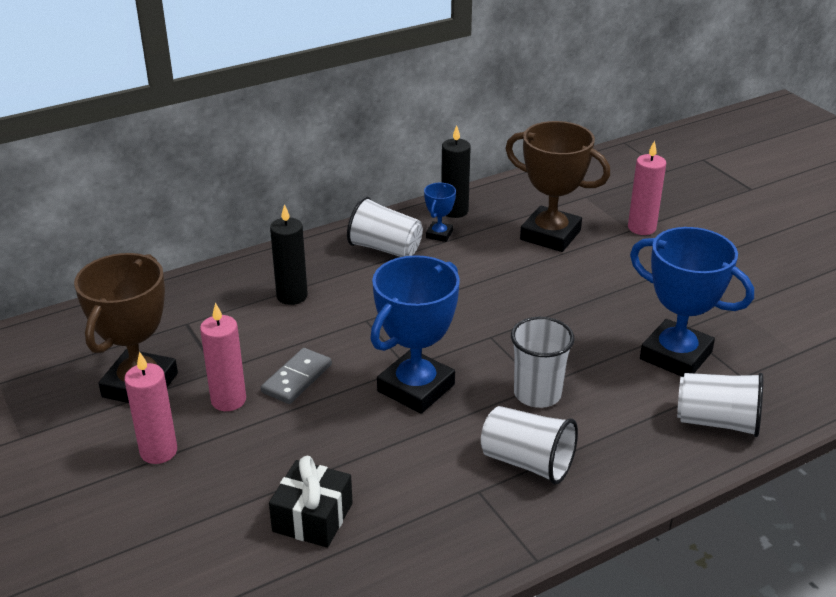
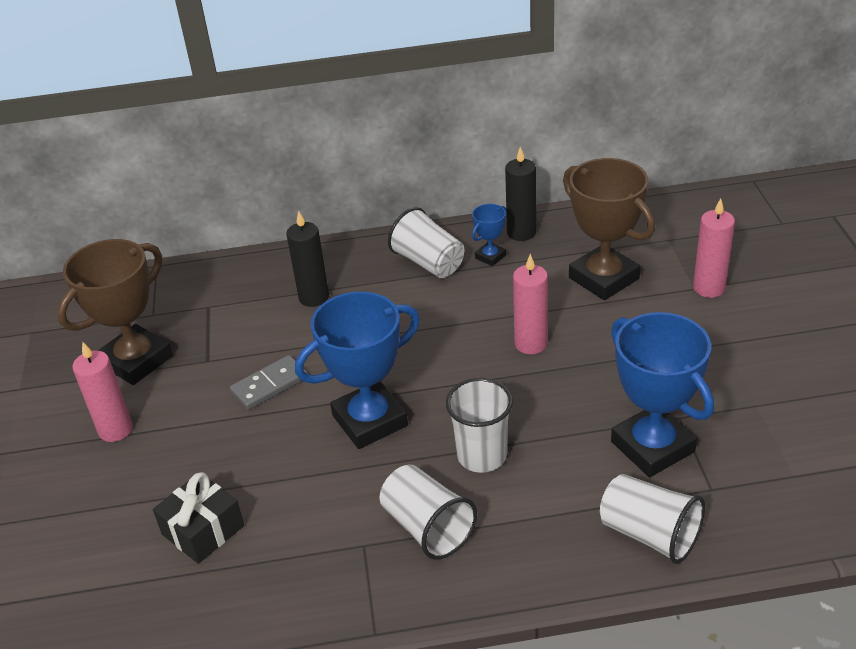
camera: 25 degrees right, 5 degrees up
(228, 400) = (199, 393): pink candle -> pink candle (530, 344)

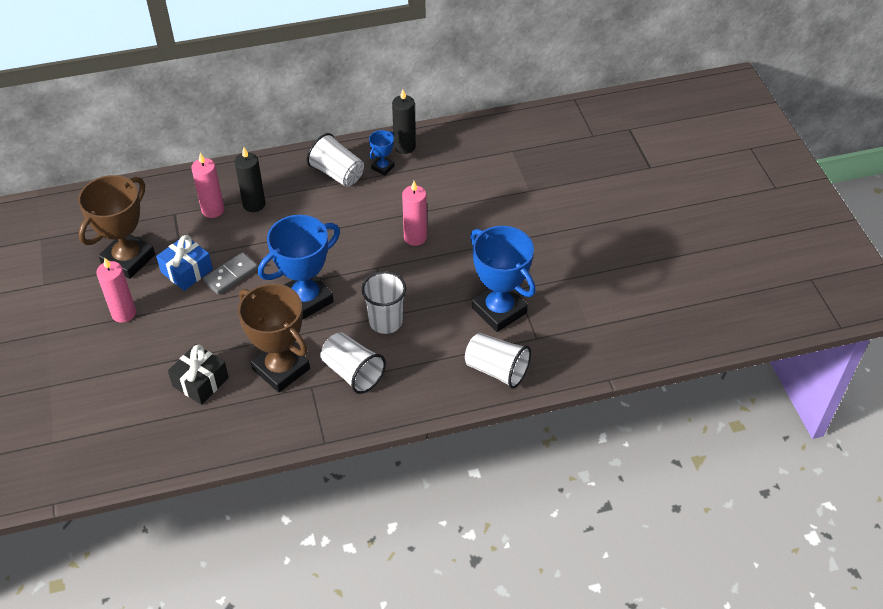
camera: 10 degrees left, 10 degrees up
(211, 377) = (187, 271): none -> blue gift
(603, 278) = (465, 184): brown trophy -> brown trophy (281, 369)
(708, 288) = (539, 190): pink candle -> pink candle (213, 210)

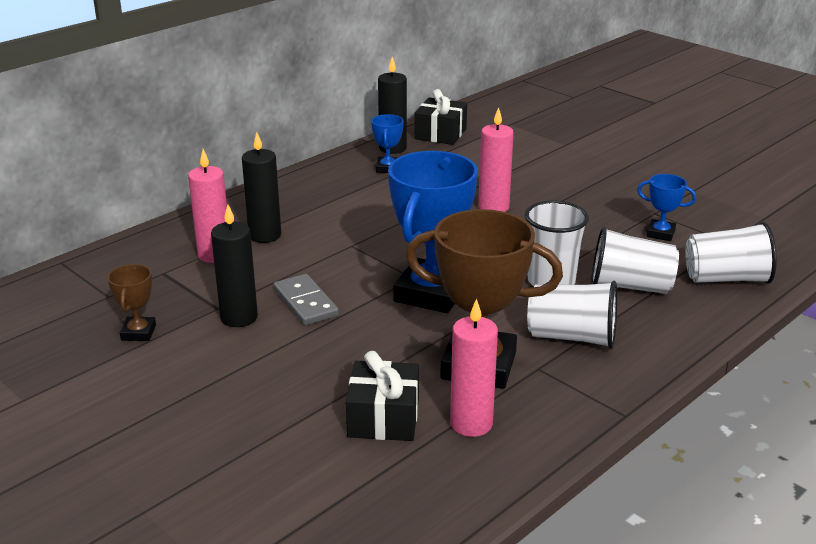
camera: 30 degrees left, 20 degrees down
(124, 313) = (188, 387): pink candle -> pink candle (471, 423)
(128, 259) = (138, 332): brown trophy -> brown trophy, size x0.47
(187, 271) = (239, 317): blue gift -> black candle
(231, 275) = (306, 303): grey domino -> grey domino turned 45 degrees counterclockwise
(337, 173) = (340, 185): white cup -> white cup (630, 286)
(451, 143) = (440, 134): none -> black gift
(499, 310) = (660, 233): blue trophy -> blue trophy, size x0.47

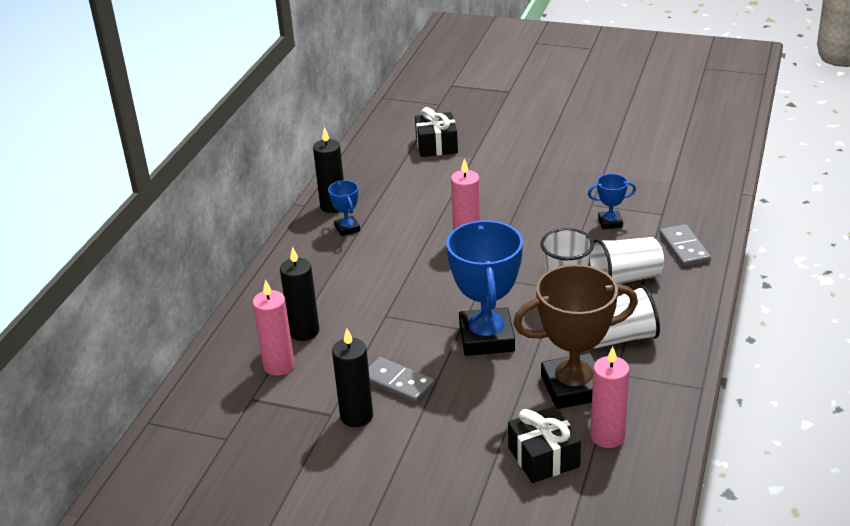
camera: 25 degrees left, 5 degrees up
(138, 332) = (287, 461): brown trophy -> none
(440, 134) = (361, 178): black gift -> black gift (436, 145)
(726, 279) = (684, 248): white cup -> grey domino

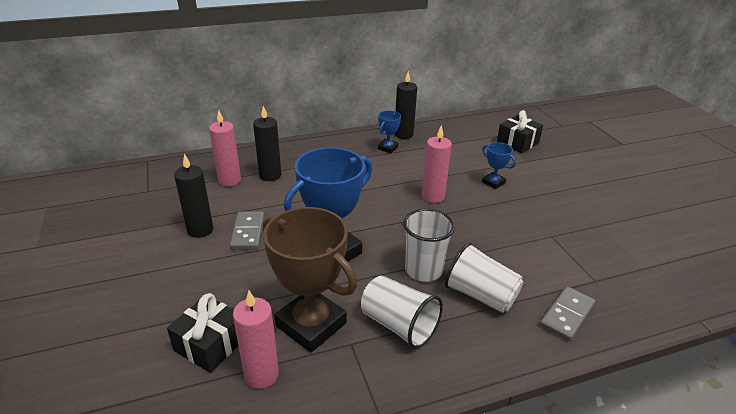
camera: 50 degrees right, 0 degrees up
(610, 222) = (542, 255): blue trophy -> blue trophy (493, 182)

